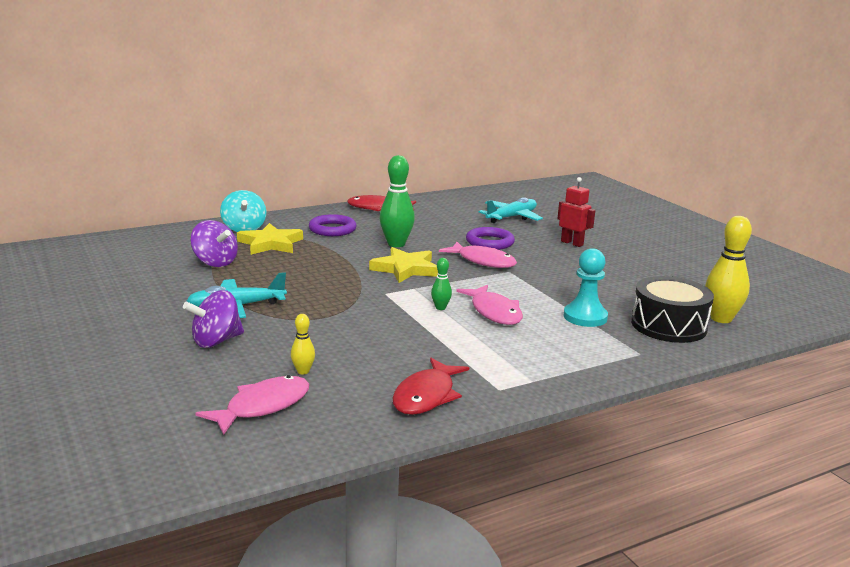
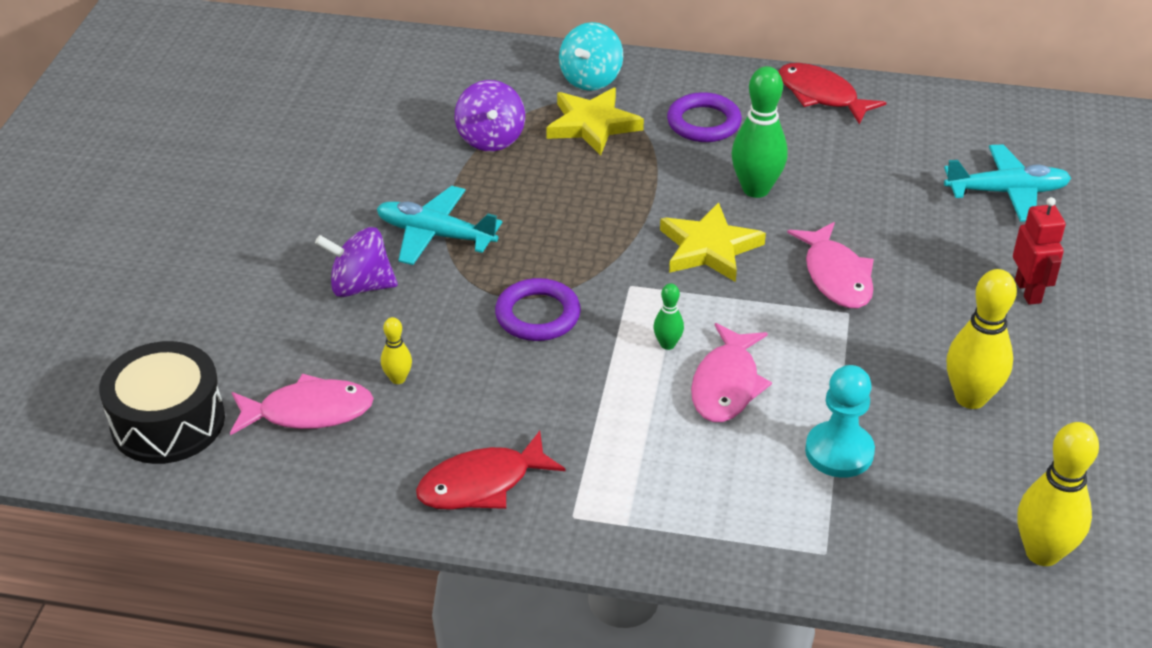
camera: 40 degrees right, 20 degrees up
(489, 242) = (897, 238): purple ring -> purple ring (538, 315)
(607, 281) = (970, 398): none -> yellow bowling pin
(668, 325) = (939, 526): black drum -> black drum (168, 422)

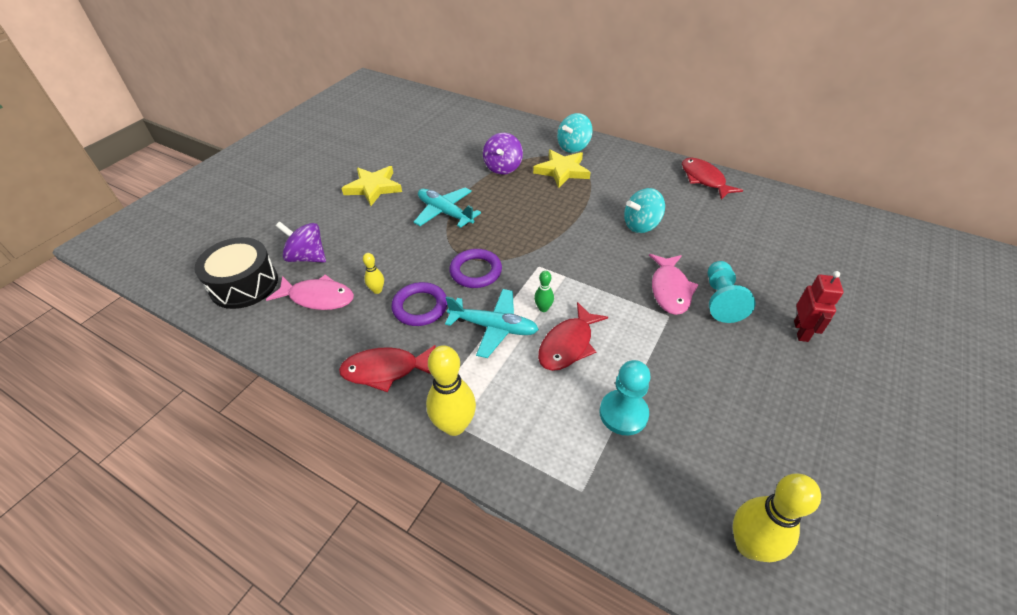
camera: 20 degrees right, 5 degrees up
(360, 286) = (389, 232): purple spinning top -> purple spinning top (307, 257)
(703, 123) = (626, 181): purple ring -> purple ring (420, 307)
(709, 248) = (597, 254): yellow star -> yellow star (373, 187)
(726, 385) = (568, 345): pink fish -> red fish
(756, 189) = (641, 225): green bowling pin -> turquoise spinning top
(911, 274) = (721, 300): none -> turquoise pawn
(970, 398) = (733, 399): yellow bowling pin -> yellow bowling pin (454, 425)
(1007, 192) = (806, 261): turquoise plane -> turquoise plane (494, 327)

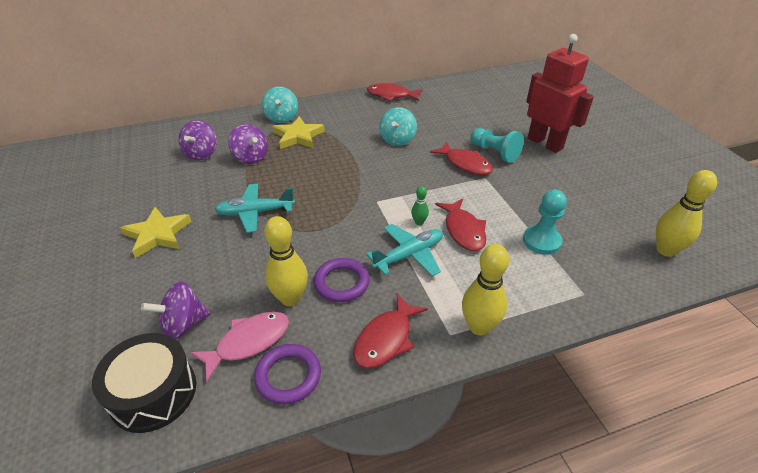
camera: 50 degrees left, 5 degrees down
(377, 290) = (290, 298): yellow bowling pin -> yellow bowling pin, size x2.02
(476, 144) = (201, 154): none -> purple spinning top
(476, 271) = (342, 233): purple ring -> purple ring (288, 376)
(670, 290) = (465, 164): pink fish -> red fish
(801, 331) = (545, 143): red robot -> red robot, size x1.90

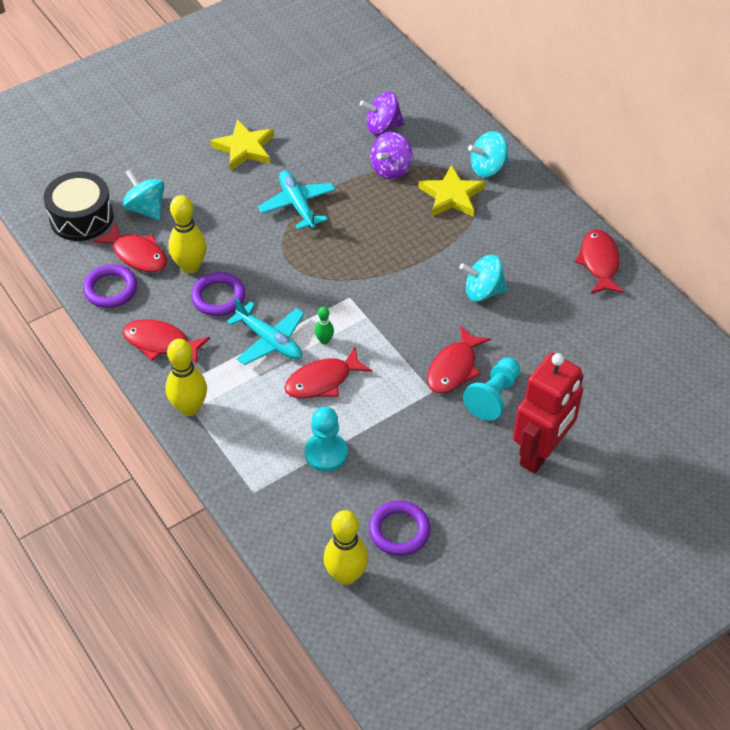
camera: 75 degrees right, 10 degrees up
(184, 324) = (146, 208): purple spinning top -> turquoise spinning top
(248, 342) = (137, 254): pink fish -> red fish
(618, 215) = (399, 531): none -> purple ring

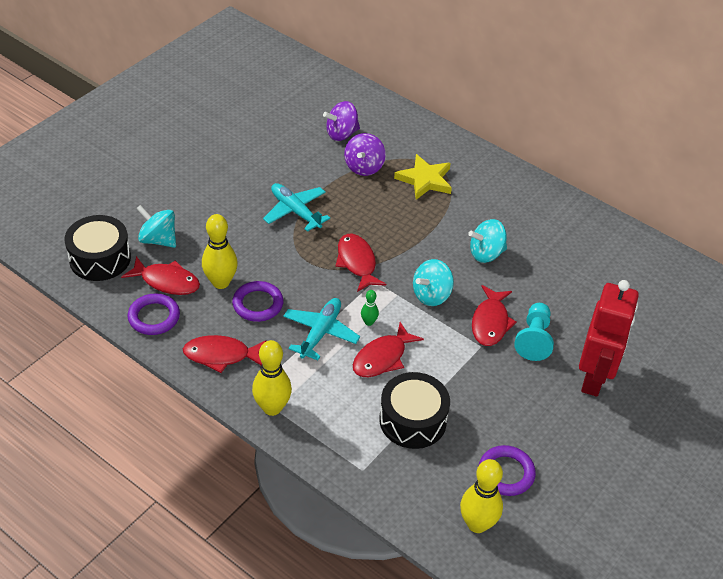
camera: 20 degrees left, 5 degrees down
(244, 148) = (227, 172): yellow star -> none
(270, 341) = (320, 332): turquoise plane -> turquoise plane turned 90 degrees counterclockwise
(326, 453) = (412, 420): turquoise pawn -> black drum
(488, 168) = (445, 152): turquoise spinning top -> turquoise spinning top (431, 295)
(599, 262) = (569, 211): red fish -> red fish (357, 262)

